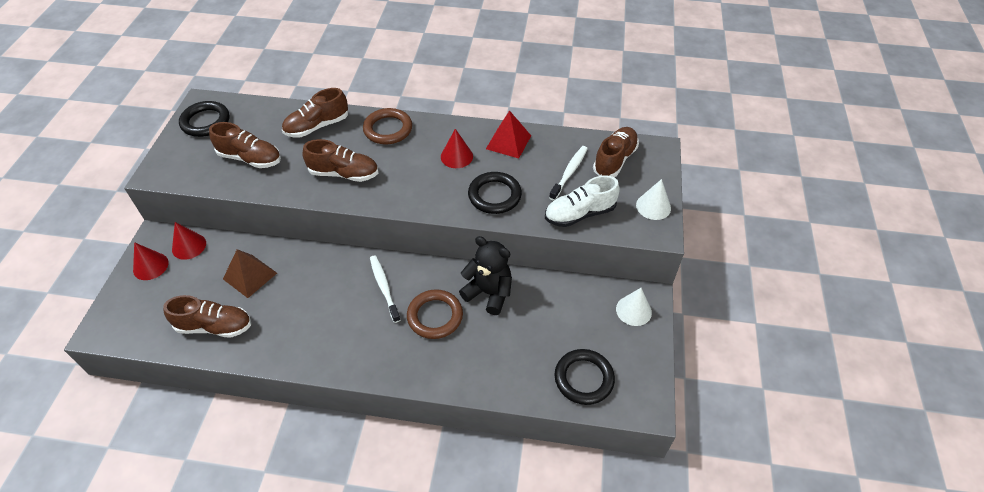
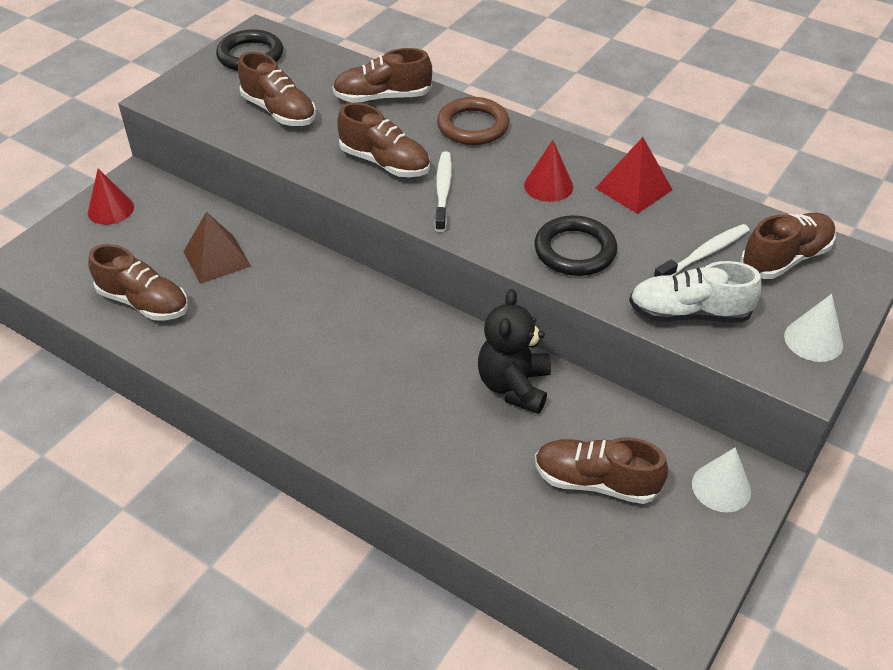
camera: 25 degrees right, 5 degrees down
(189, 246) = (165, 201): red cone -> none
(384, 287) = (375, 329): white toothbrush -> white toothbrush (443, 191)
(435, 316) = (423, 389): brown ring -> none
(489, 293) = (514, 386): black teddy bear -> black teddy bear turned 135 degrees counterclockwise
(565, 335) = (595, 482): none -> brown shoe
(583, 378) = (592, 551): black ring -> none

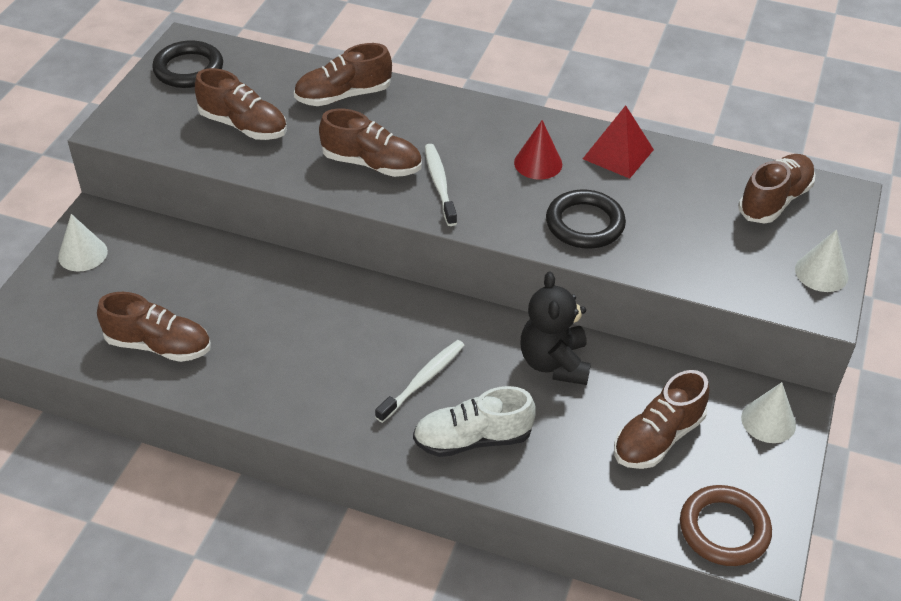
camera: 15 degrees left, 0 degrees up
(110, 209) = (82, 254): red cone -> white cone
(216, 258) = (216, 287): brown pyramid -> none
(473, 126) = (444, 113): brown ring -> brown ring (724, 529)
(595, 482) = (658, 438): brown shoe -> brown shoe turned 45 degrees counterclockwise
(689, 313) = (707, 267): white shoe -> white shoe (472, 439)
(704, 254) = (702, 208): white toothbrush -> white toothbrush (423, 380)

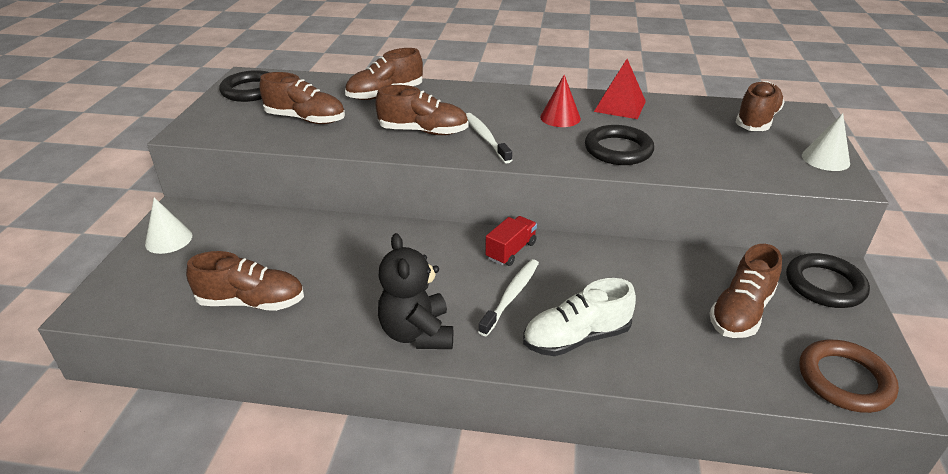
camera: 10 degrees left, 10 degrees down
(441, 324) = (511, 251): none -> red truck
(554, 363) = (621, 266): black teddy bear -> black teddy bear (417, 333)
(768, 421) = (824, 285): white cone -> black ring

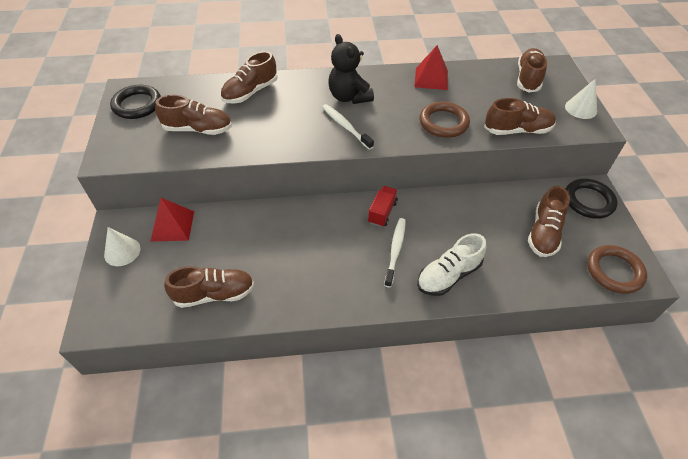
camera: 15 degrees left, 15 degrees up
(240, 223) = (172, 226): none -> red pyramid
(417, 333) = (343, 294): black teddy bear -> black teddy bear (349, 97)
(423, 131) = (296, 127): brown shoe -> brown shoe (517, 130)
(560, 117) = (392, 97): red cone -> none
(618, 150) = (443, 122): black ring -> brown ring

